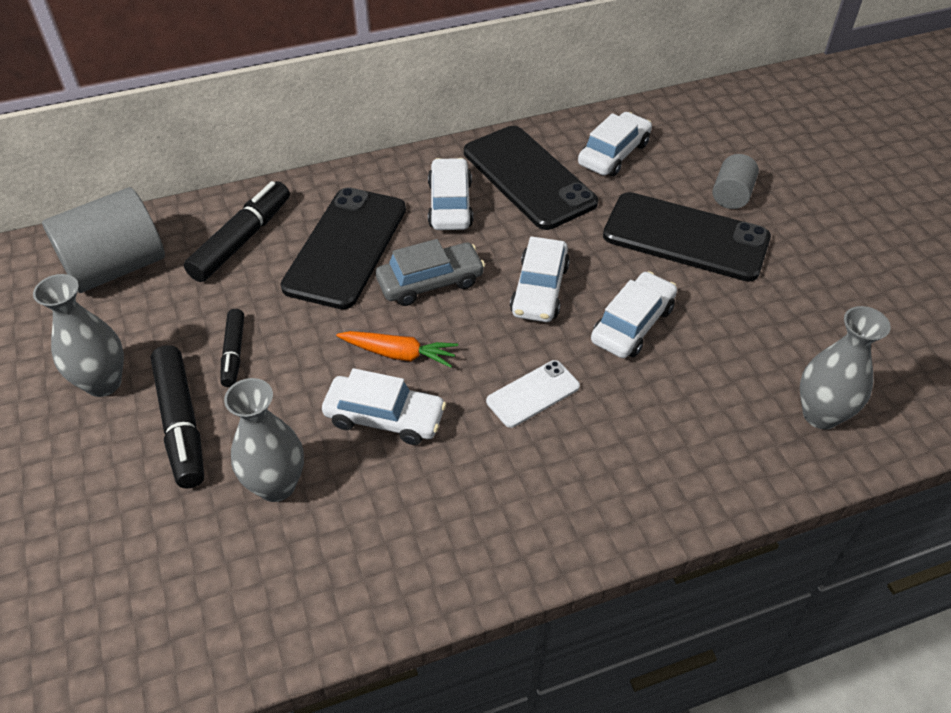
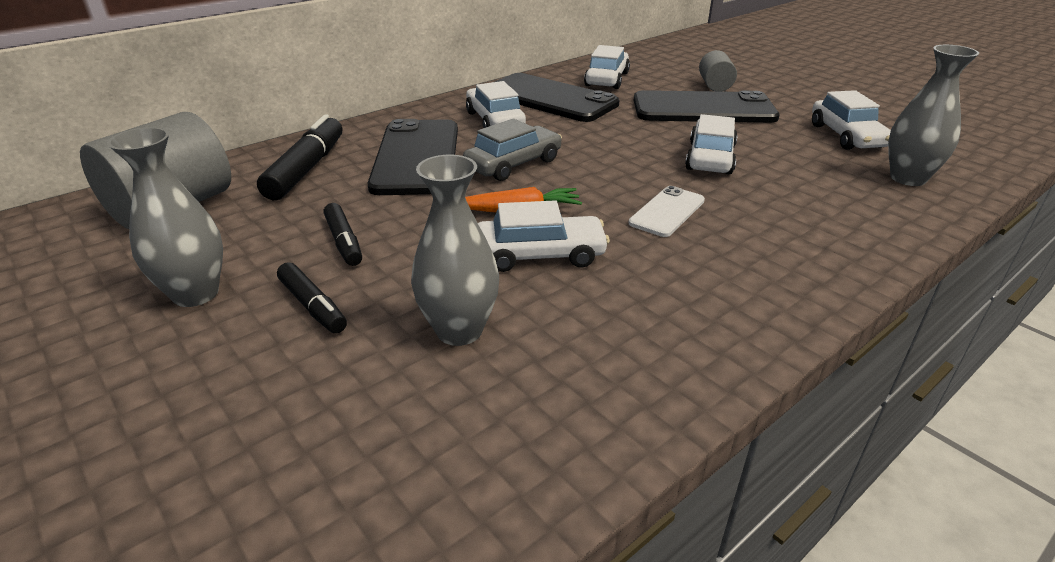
camera: 20 degrees left, 15 degrees down
(181, 424) = (313, 306): black marker -> black marker, size x0.59
(539, 289) = (614, 152): white car -> white car (846, 136)

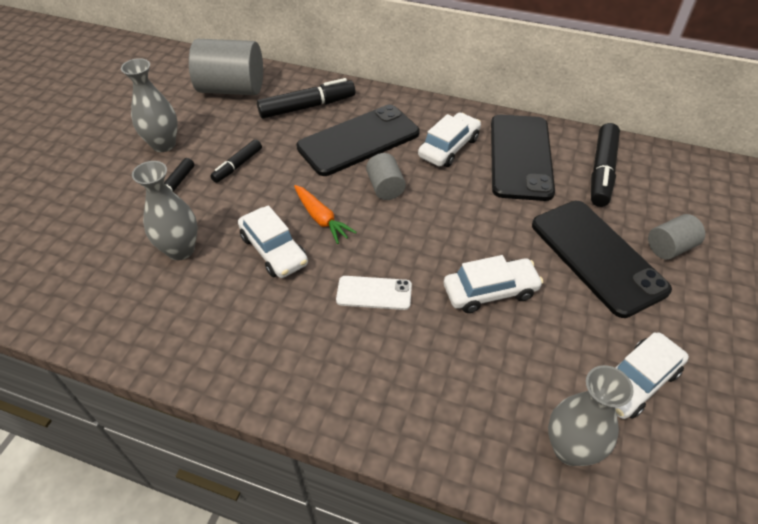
camera: 60 degrees right, 15 degrees up
(513, 164) = (385, 187): grey car -> grey cylinder
(607, 79) = (602, 172): white car -> black marker

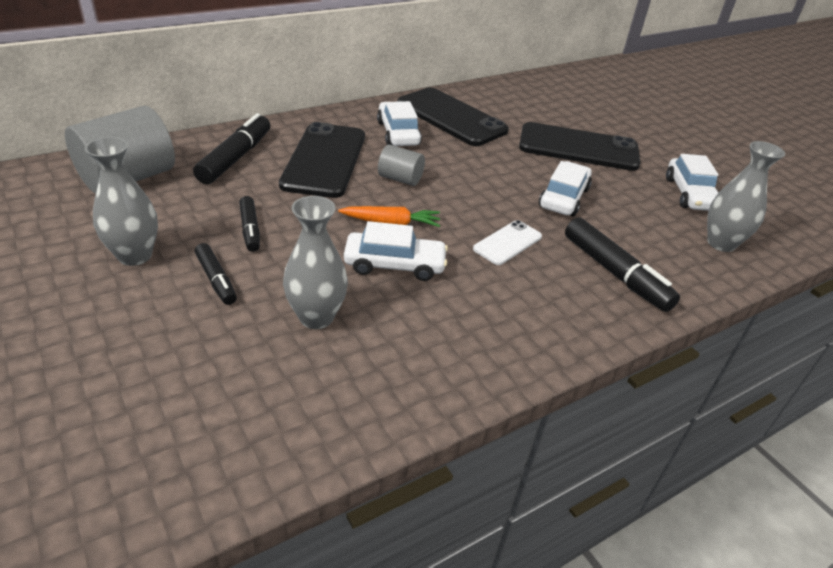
camera: 55 degrees left, 10 degrees down
(602, 172) = (507, 104): black marker -> black marker (615, 273)
(670, 247) = (599, 124): grey cylinder -> none

